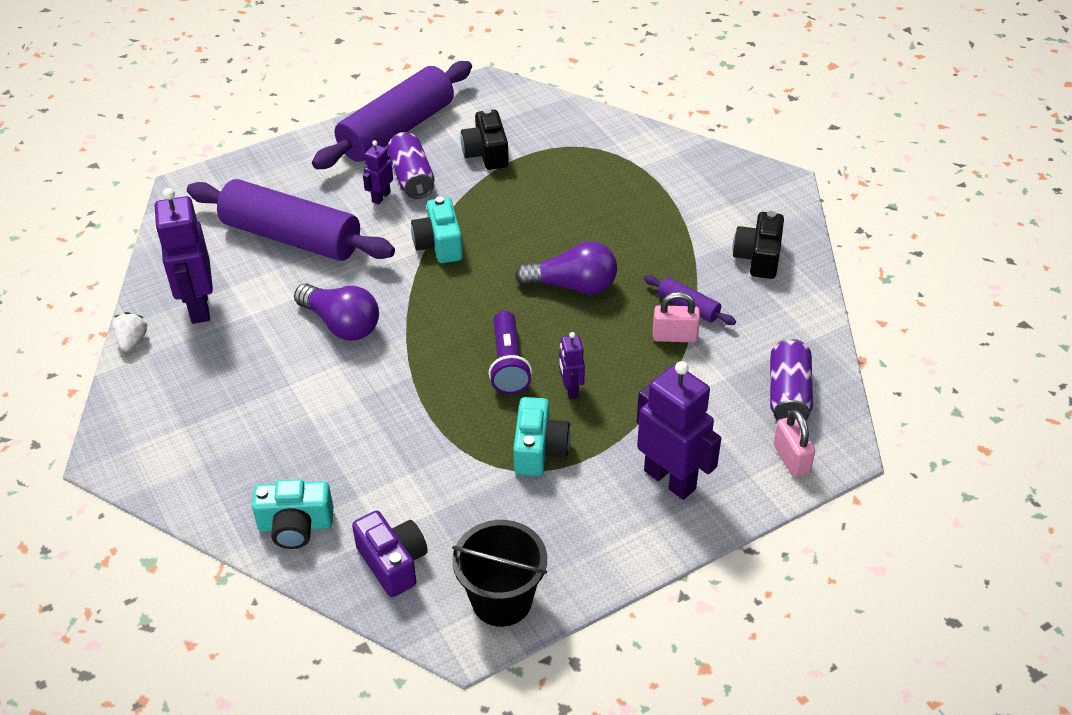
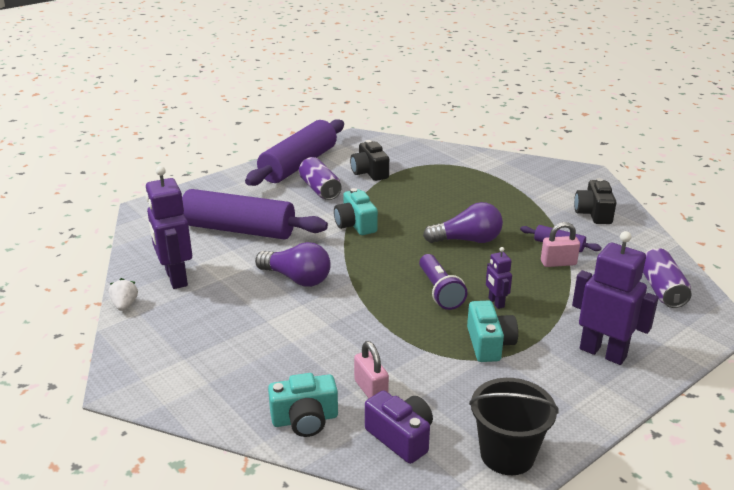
camera: 10 degrees left, 15 degrees down
(381, 197) = (300, 201): purple robot -> none
(791, 459) = (688, 329): pink padlock -> pink padlock (371, 390)

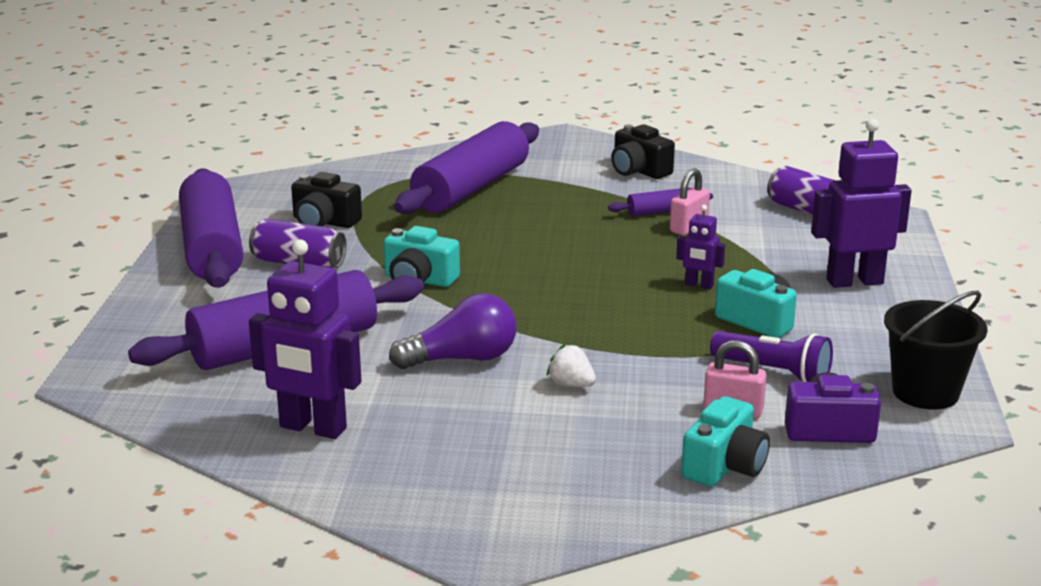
camera: 45 degrees left, 5 degrees down
(125, 305) = (308, 485): white strawberry -> white strawberry (571, 384)
(440, 291) = (630, 300): purple flashlight -> purple flashlight (773, 372)
(467, 240) = (567, 244): purple light bulb -> none
(475, 184) = (471, 188): none -> purple rolling pin

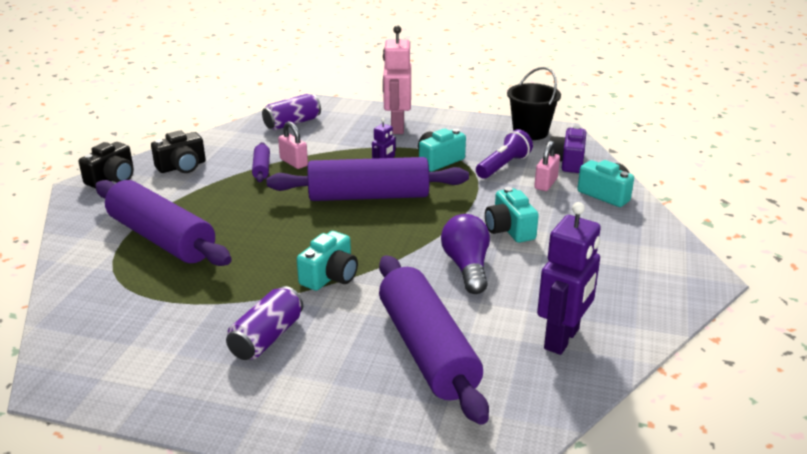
camera: 80 degrees left, 5 degrees up
(212, 248) = (203, 393): purple rolling pin -> purple rolling pin (368, 196)
(324, 222) = (182, 320): black camera -> black camera (112, 179)
(571, 384) = (509, 229): white strawberry -> turquoise camera
(854, 281) = (397, 127): purple robot -> pink robot

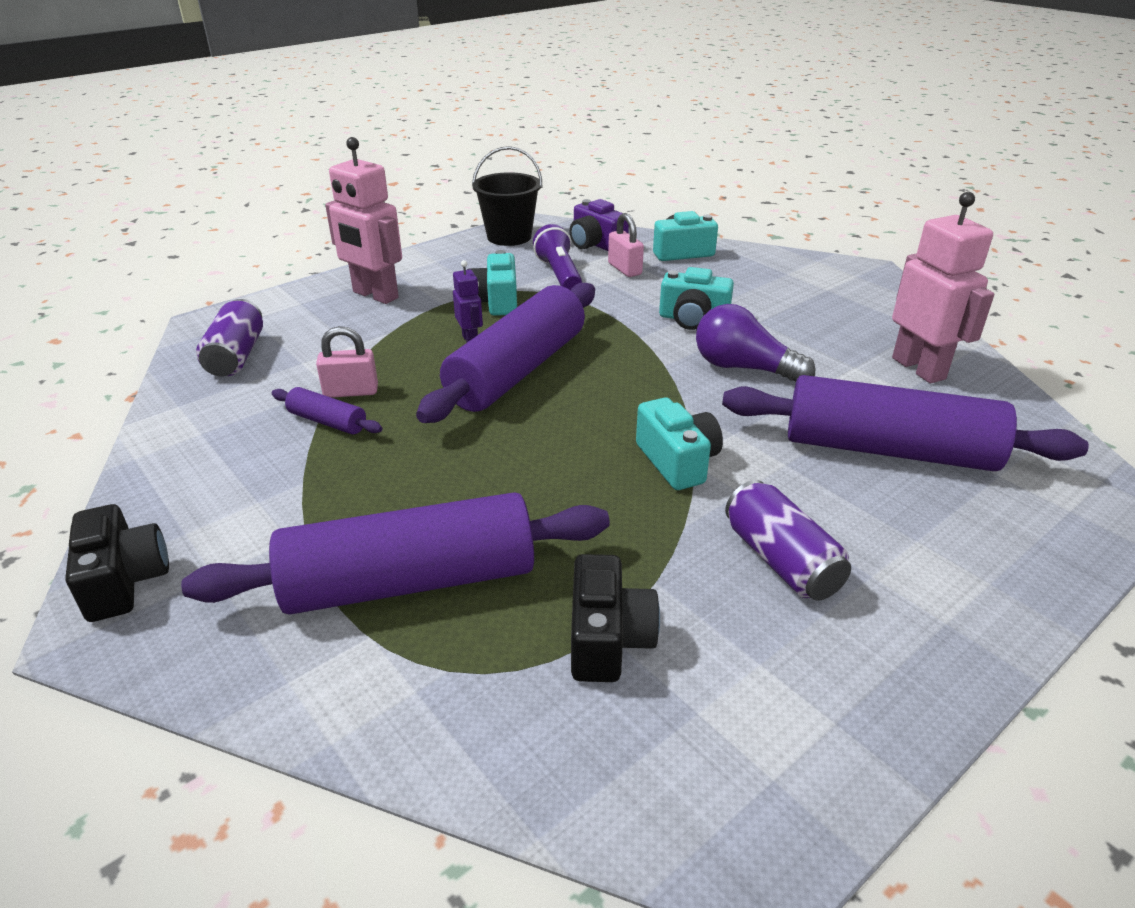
camera: 55 degrees left, 5 degrees up
(182, 166) = (206, 490): black camera -> black camera (608, 639)
(562, 339) = (919, 368): purple robot -> pink robot

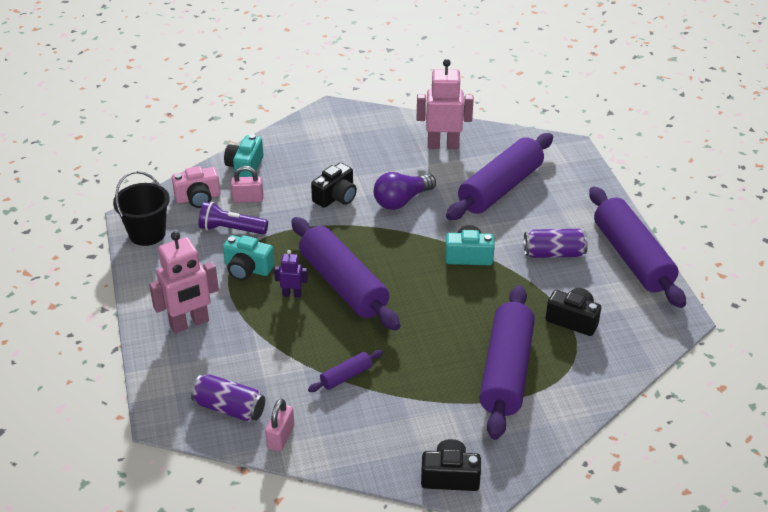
camera: 65 degrees left, 5 degrees up
(351, 392) = (318, 360): pink padlock -> pink padlock (281, 437)
(596, 244) = (198, 198): purple camera -> pink camera
(693, 319) = (336, 197): turquoise camera -> black camera
(889, 689) = (632, 257): none -> purple rolling pin

